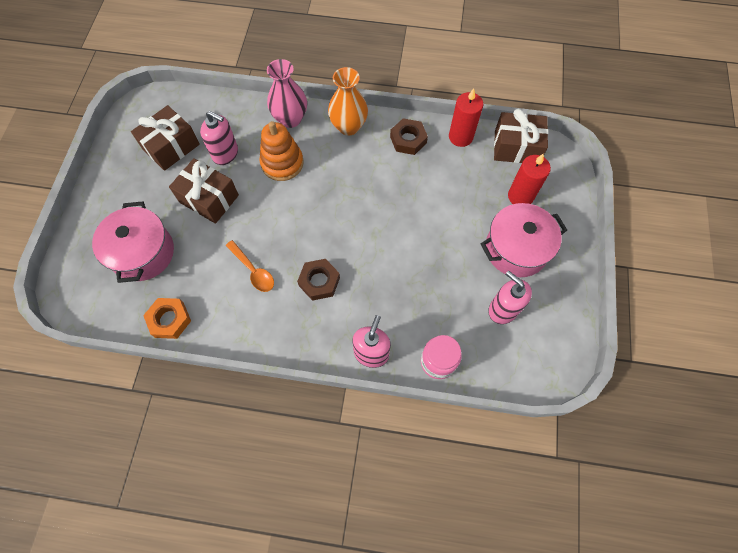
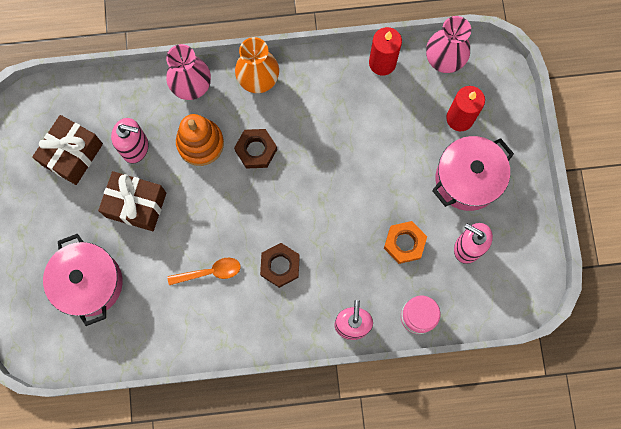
camera: 15 degrees left, 10 degrees up
(169, 320) = (144, 345): orange nut -> orange nut (404, 243)
(253, 271) = (210, 272): orange spoon -> orange spoon turned 45 degrees counterclockwise
(408, 140) = (327, 81): brown nut -> brown nut (256, 150)
(516, 147) = (443, 61): brown gift -> pink vase

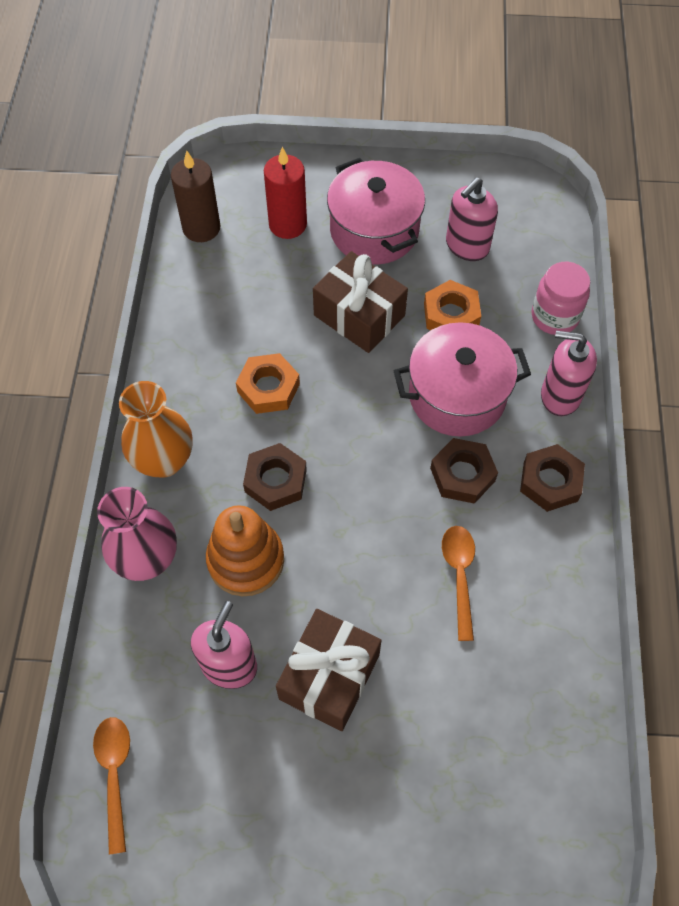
camera: 80 degrees left, 15 degrees down
(68, 101) = (114, 774): none -> orange spoon
(72, 154) = (216, 777): brown gift -> brown gift (359, 315)
(89, 283) = (453, 775): pink pot -> pink pot (457, 395)
(284, 323) = (550, 481): none -> brown nut
(322, 132) = (268, 388): none -> orange nut
(382, 63) = (183, 298): red candle -> none
(443, 61) = (201, 228): pink vase -> brown candle

